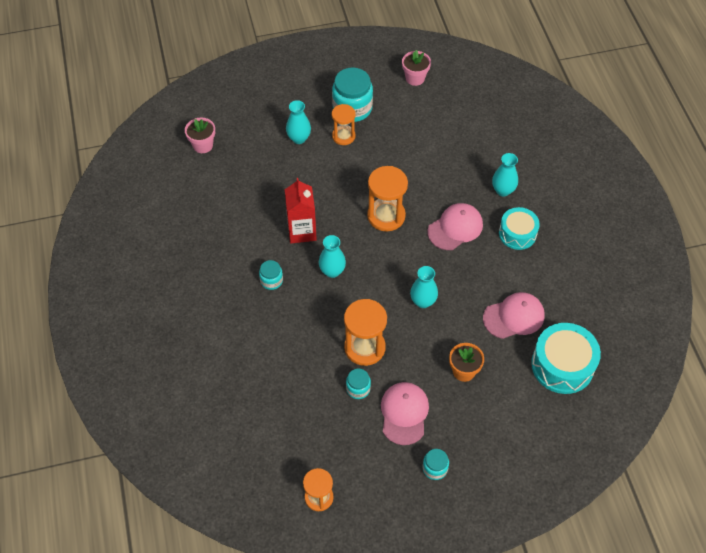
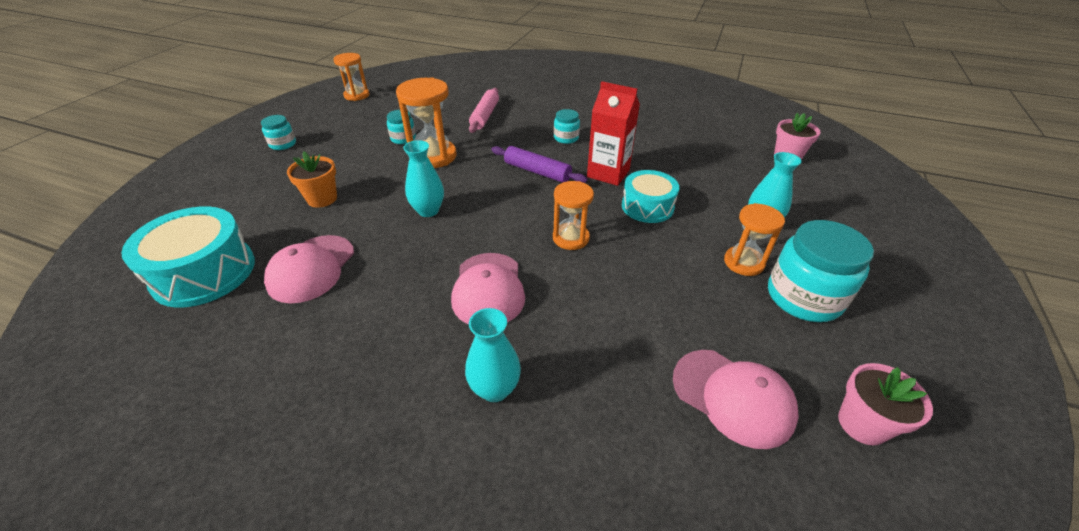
camera: 125 degrees right, 15 degrees down
(277, 359) = (485, 116): none -> pink rolling pin
(332, 271) = (537, 172): turquoise vase -> purple rolling pin
(386, 216) = (570, 238): orange hourglass -> orange hourglass, size x0.65
(404, 413) = (346, 150): pink cap -> pink cap (733, 397)
(517, 233) = (404, 352): turquoise drum -> turquoise drum (647, 206)

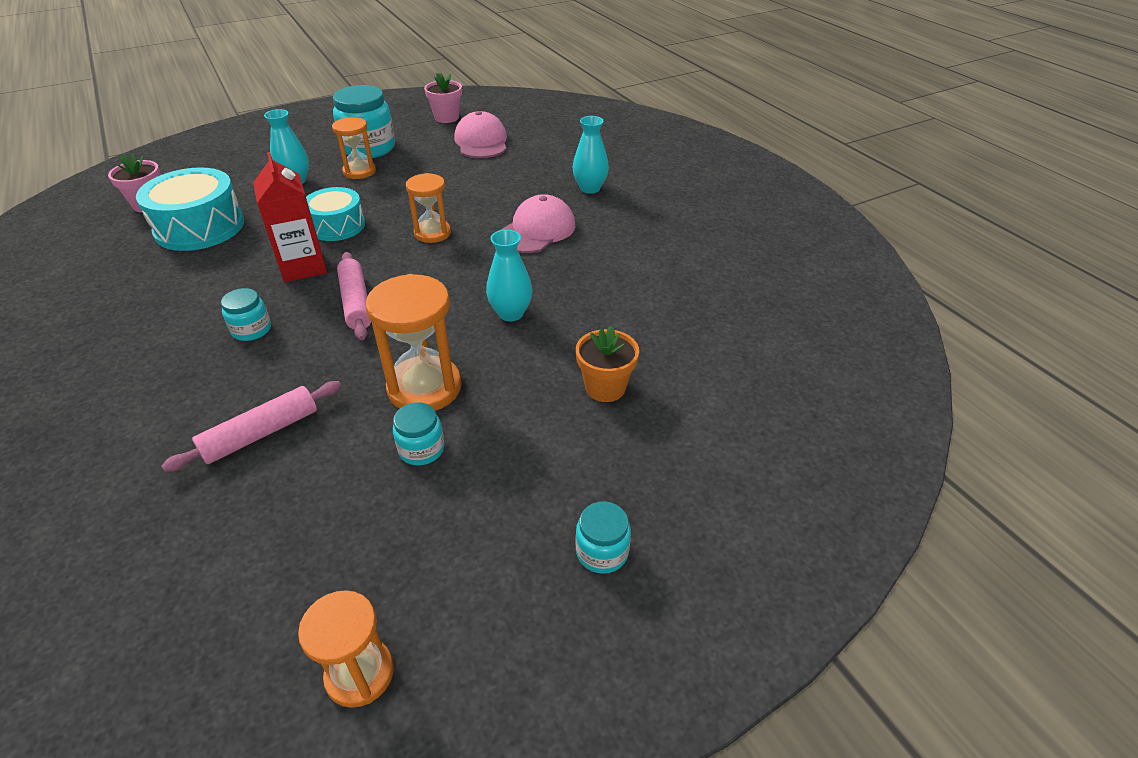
camera: 140 degrees left, 0 degrees up
(204, 272) = (760, 350): turquoise drum -> turquoise drum (200, 227)
(311, 268) = (658, 307): pink cap -> none
(537, 172) = (356, 302): purple rolling pin -> pink rolling pin

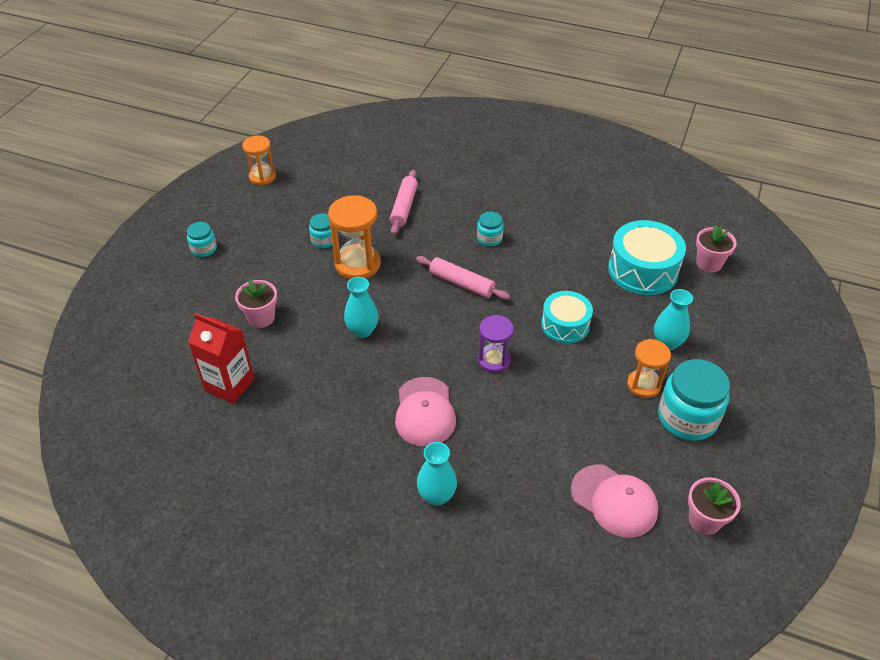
camera: 140 degrees right, 5 degrees up
(303, 267) = (530, 285): red carton -> red carton (229, 385)
(432, 233) = (494, 360): orange hourglass -> purple hourglass
(605, 387) = (261, 317): orange flower pot -> pink flower pot

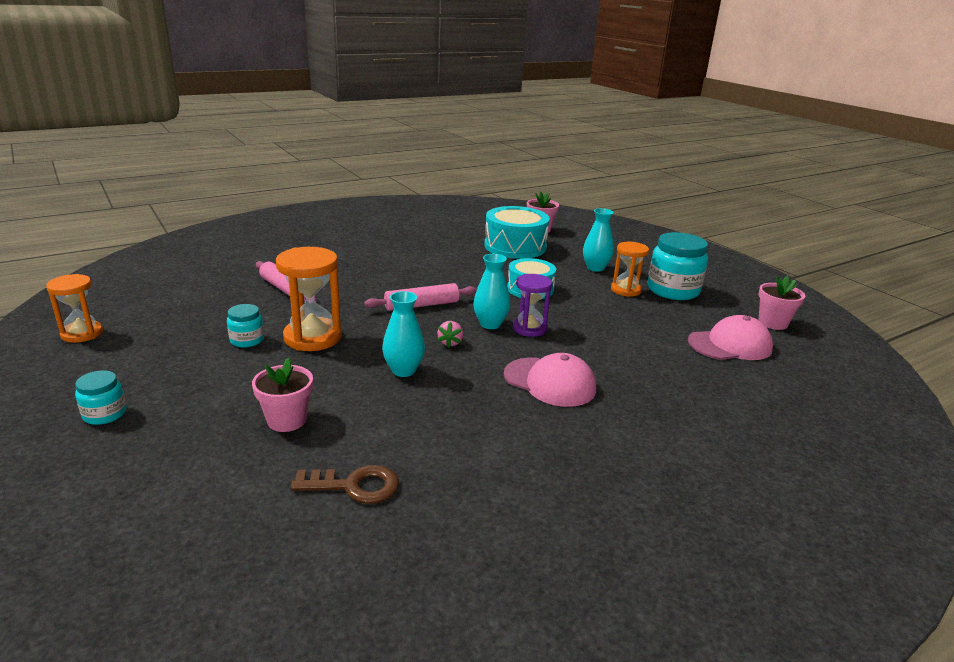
camera: 55 degrees left, 20 degrees down
(229, 385) = (355, 486): red carton -> brown key
(423, 331) = (450, 343): none -> pink strawberry
(436, 496) = (658, 418): turquoise vase -> turquoise vase (490, 324)
(489, 238) = (391, 275): turquoise jar -> none

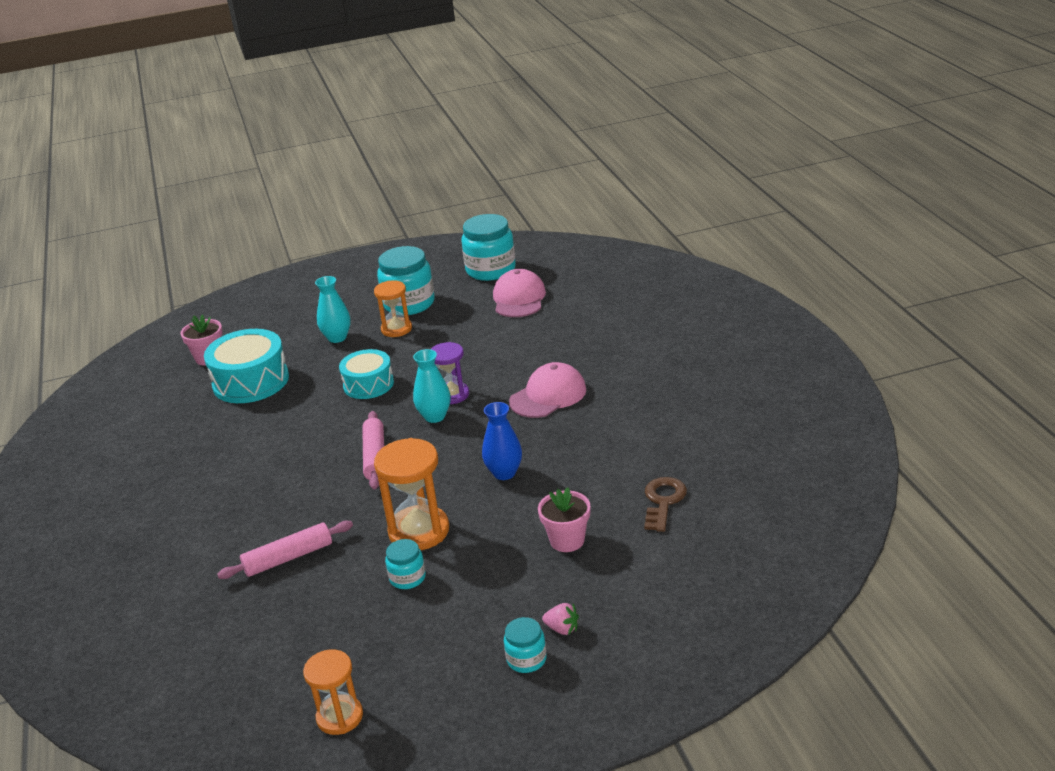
camera: 70 degrees left, 5 degrees up
(403, 370) = (504, 473): turquoise vase -> blue vase
(450, 343) = (462, 443): pink strawberry -> pink strawberry (562, 629)
(773, 323) = (491, 270): pink flower pot -> turquoise jar

